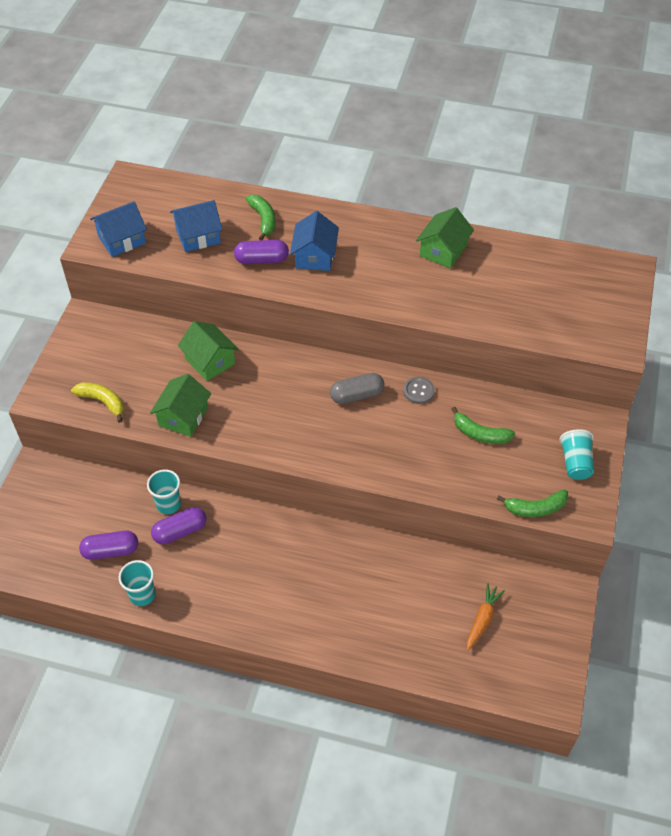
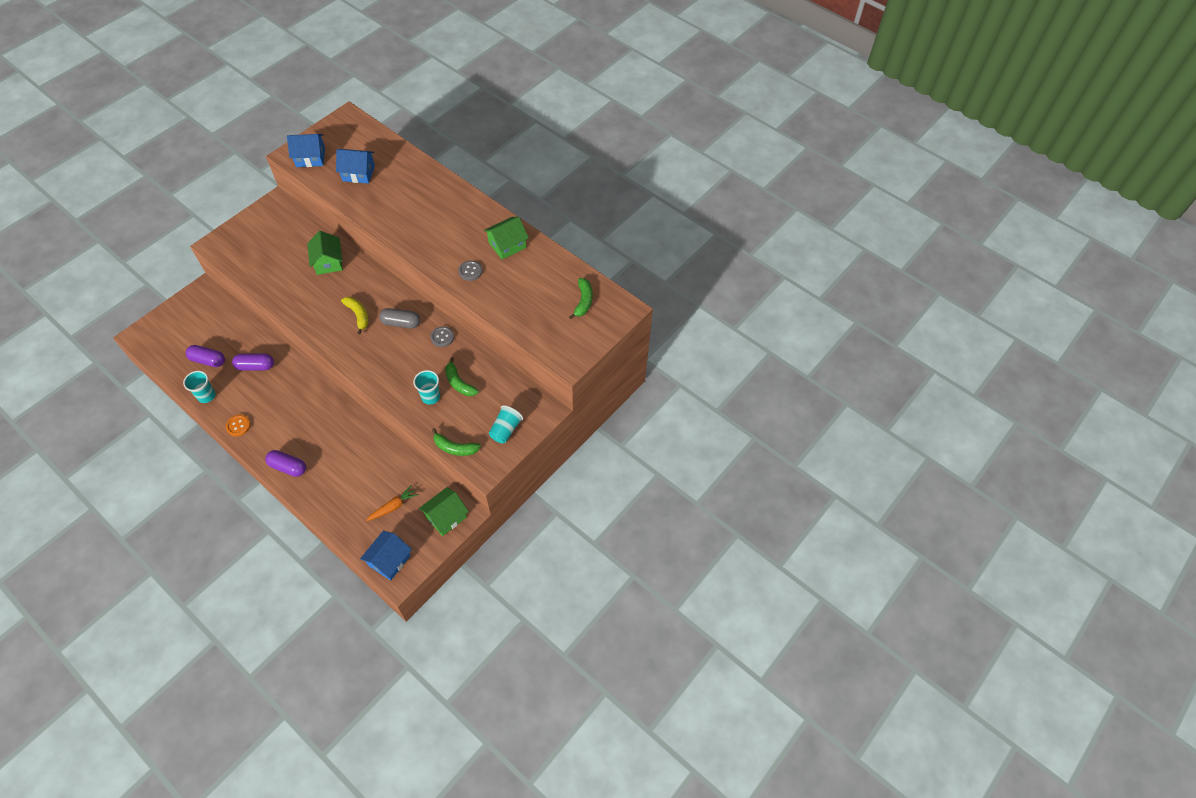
camera: 25 degrees right, 5 degrees up
(102, 402) = (246, 262): yellow banana -> yellow banana (358, 315)
(168, 504) = (261, 346): turquoise cup -> turquoise cup (431, 397)
(183, 416) = (286, 292): green house -> green house (446, 517)
(213, 613) = (238, 426): none -> orange button
(262, 260) = (385, 205): purple capsule -> purple capsule (288, 467)
(263, 220) = (408, 177): green banana -> green banana (583, 301)
(315, 256) = (420, 216): blue house -> blue house (389, 560)
(425, 295) = (470, 271): none -> grey button

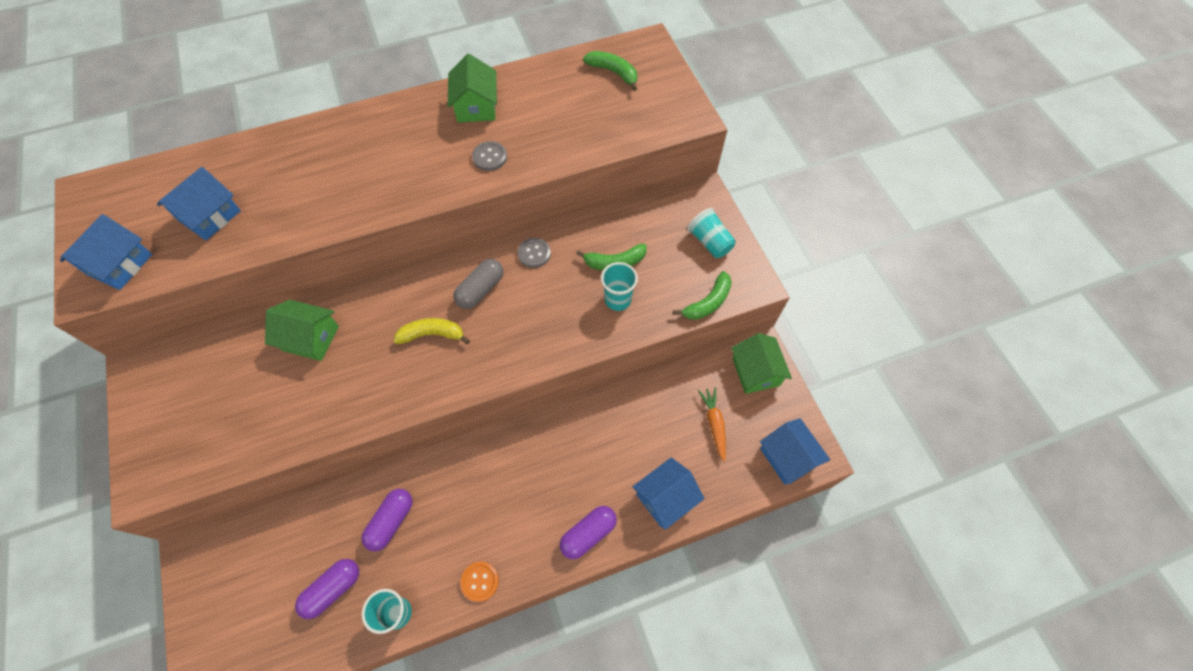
camera: 60 degrees left, 5 degrees up
(329, 499) = (665, 498): none -> blue house

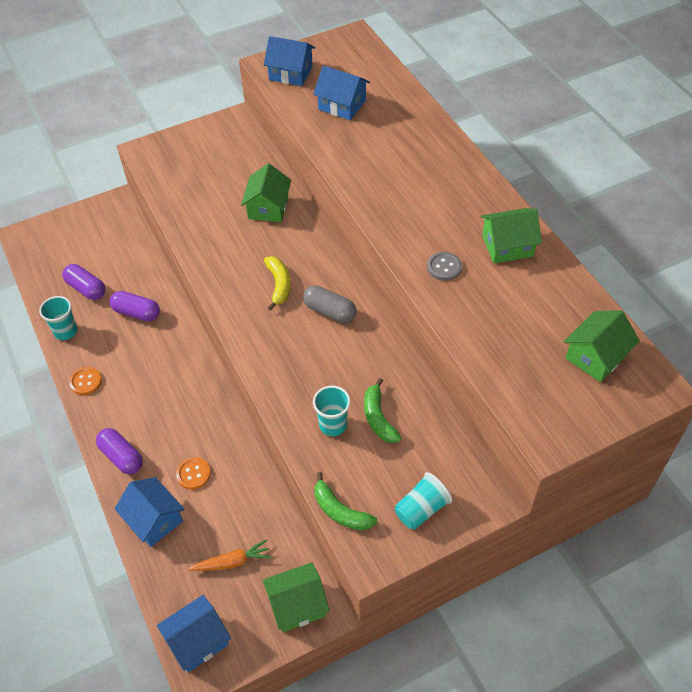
camera: 85 degrees right, 10 degrees down
(534, 253) = (377, 347): grey button -> none
(613, 72) = (596, 356): green banana -> green house
(618, 458) = (193, 474): none -> orange button

